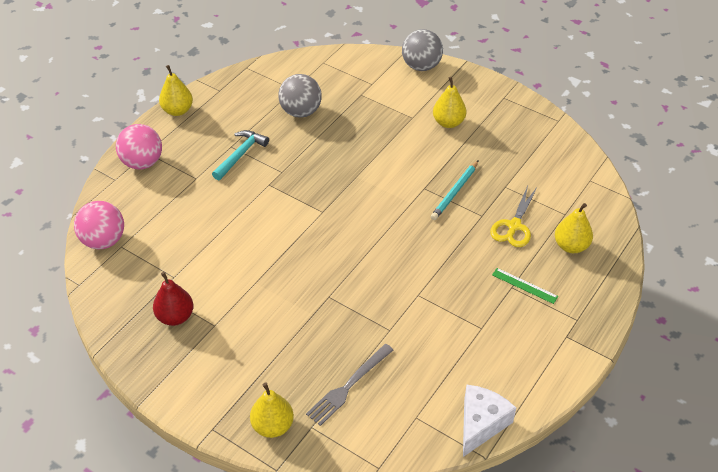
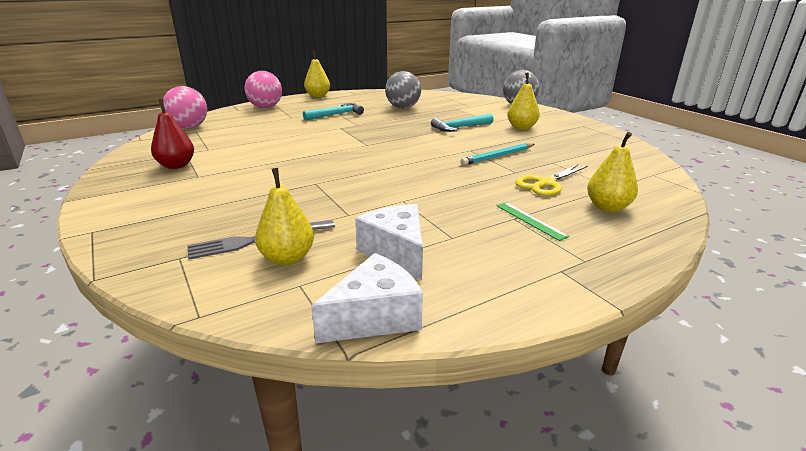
camera: 25 degrees right, 20 degrees down
(273, 426) = (145, 245): yellow pear -> yellow pear (287, 258)
(389, 143) = (460, 127): none -> turquoise hammer
(454, 360) = (396, 252): none -> white cheese

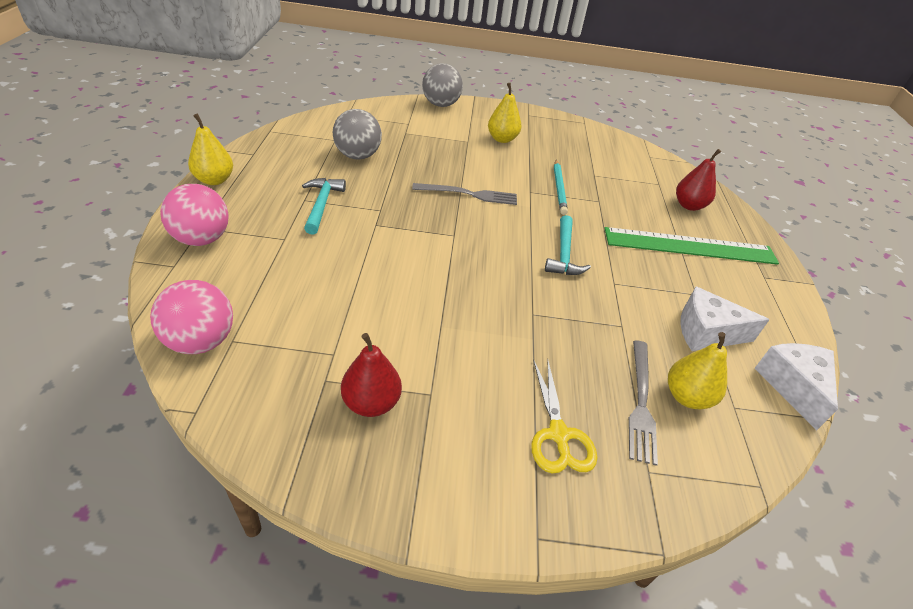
camera: 60 degrees left, 15 degrees up
(423, 137) = (469, 194): none -> grey fork
(460, 127) = (465, 163): turquoise hammer -> turquoise hammer (564, 254)
(530, 220) = (690, 246): green ruler -> green ruler, size x2.40
(546, 183) = (632, 202): yellow scissors -> yellow scissors (558, 435)
(607, 207) = (689, 205): yellow pear -> red pear

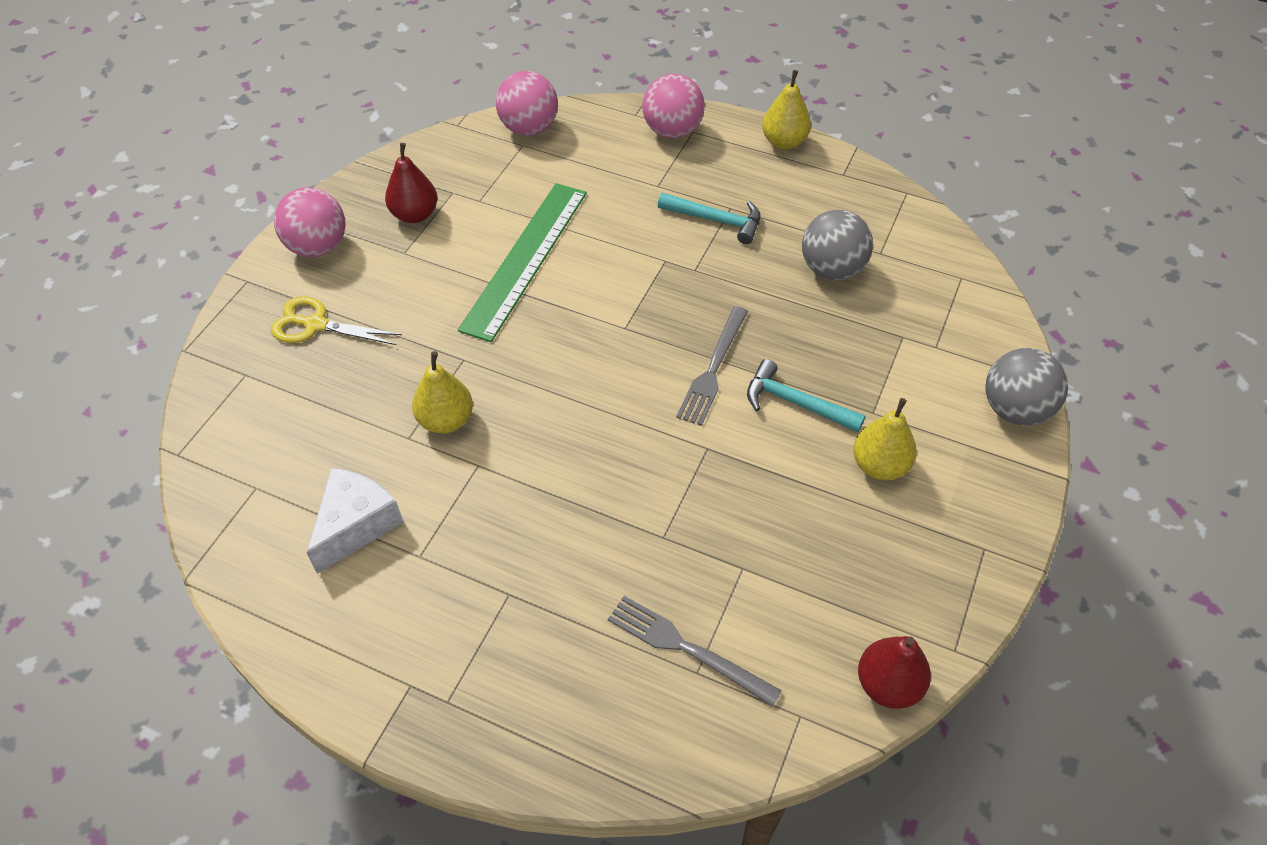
camera: 115 degrees right, 10 degrees up
(454, 481) = (318, 247): none -> pink ball
(559, 188) = (709, 492): turquoise pencil -> none
(564, 254) = (551, 431): turquoise hammer -> turquoise hammer (795, 403)
(641, 402) = (309, 403): grey fork -> grey fork (687, 648)
(687, 397) = (291, 449): yellow pear -> yellow pear (446, 420)
(689, 205) = (618, 685): red pear -> red pear (888, 685)
(690, 246) = (514, 613): green ruler -> green ruler (525, 258)
(793, 387) = (240, 570): white cheese -> none

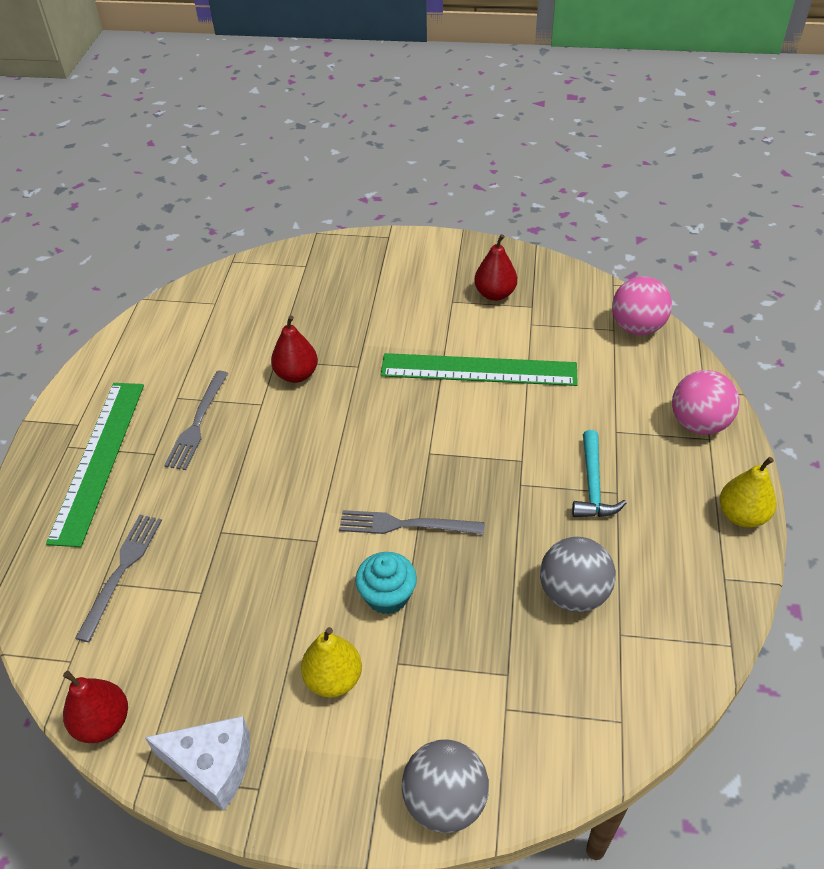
camera: 75 degrees right, 5 degrees down
(316, 325) = (361, 282): yellow scissors -> none
(318, 247) = (436, 257): pink ball -> none
(356, 525) = (195, 358): white cheese -> white cheese (212, 766)
(446, 420) = (296, 374): yellow pear -> red pear
(478, 538) = (197, 423): none -> grey fork
(491, 661) = (99, 459): none -> green ruler
(795, 403) = (387, 595): turquoise hammer -> turquoise cupcake

